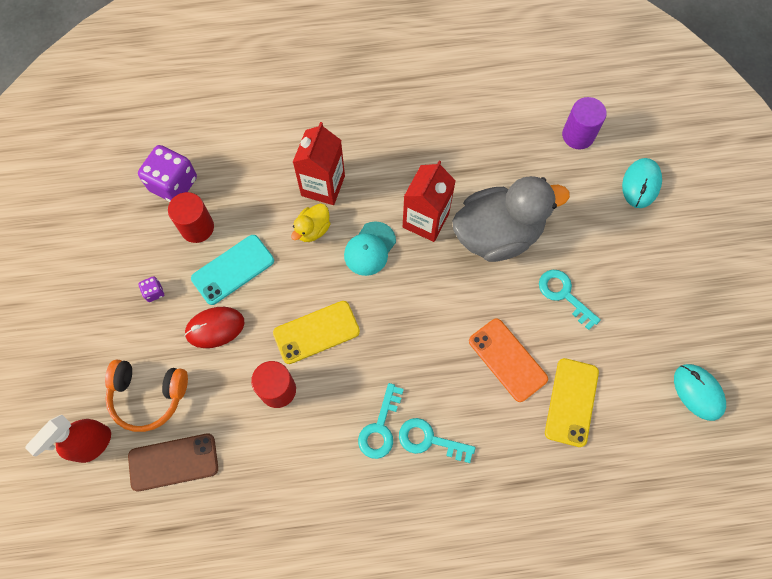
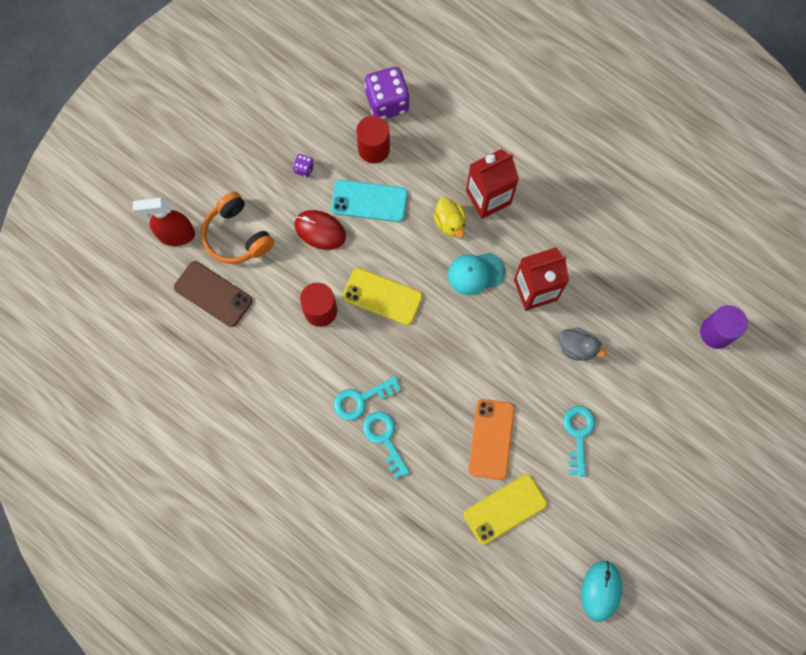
camera: 45 degrees right, 5 degrees up
(312, 229) = (450, 223): yellow duck -> yellow duck turned 105 degrees counterclockwise
(497, 234) = (576, 348): grey duck -> grey duck, size x0.44
(641, 184) = (724, 412): turquoise mouse -> none

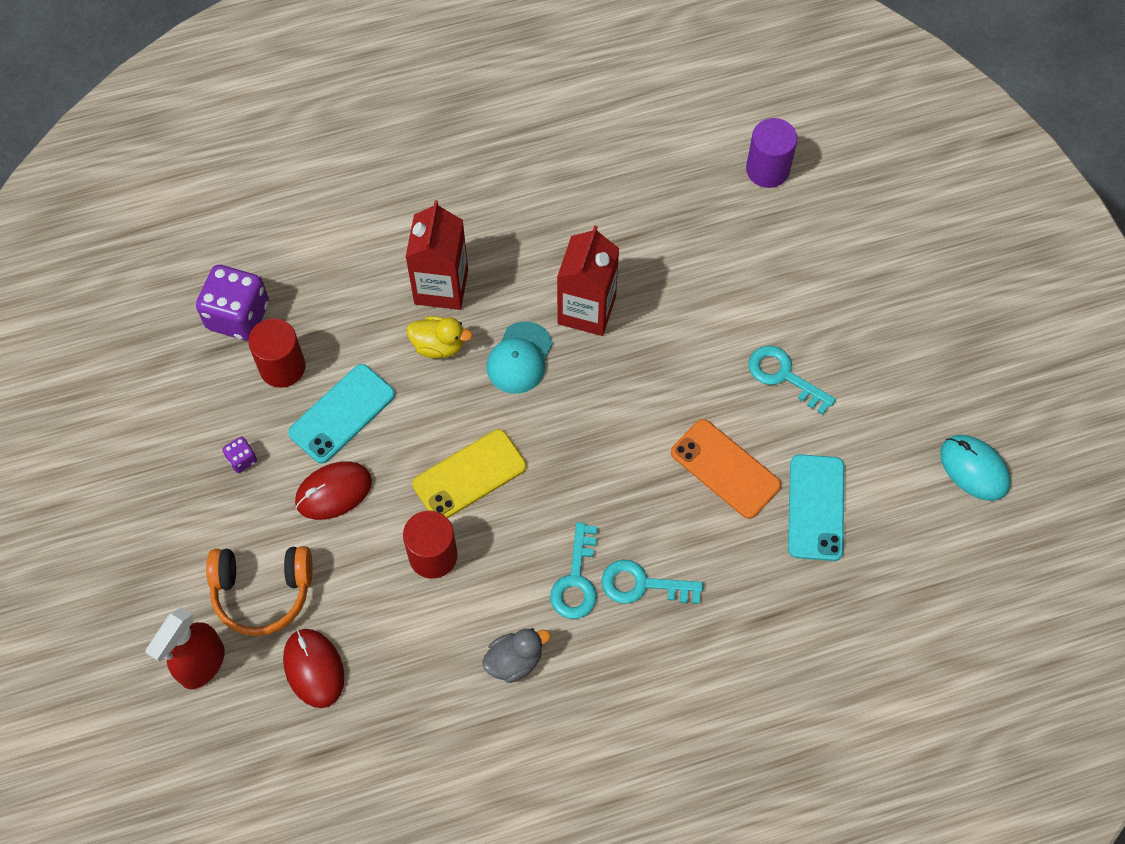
camera: 55 degrees left, 10 degrees down
(213, 294) = (314, 668): brown phone -> red mouse
(505, 509) = (816, 507): yellow phone -> turquoise phone
(576, 348) = (684, 313): grey duck -> grey duck (514, 661)

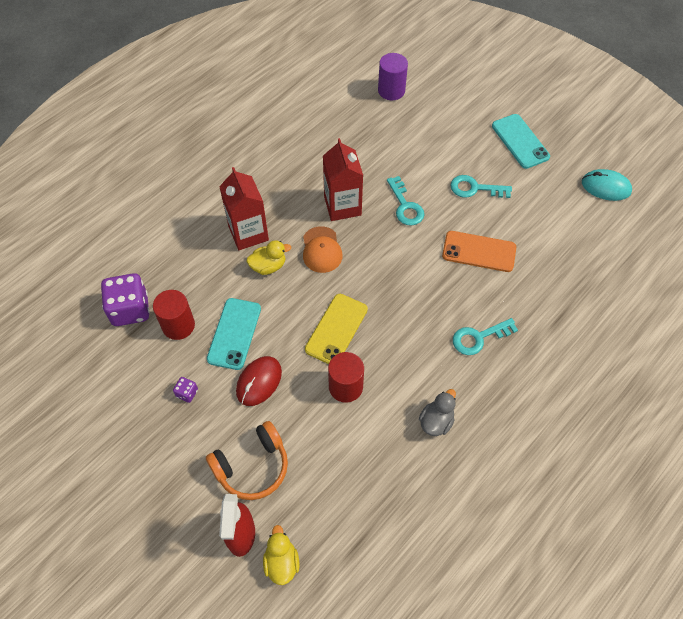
camera: 30 degrees left, 5 degrees down
(227, 721) = (281, 562): none -> yellow duck
(314, 668) = (316, 495): red mouse -> none
(519, 358) = (321, 250): turquoise cap -> orange cap
(576, 580) = (439, 355): turquoise key -> turquoise key (405, 206)
(816, 507) = (541, 247): turquoise phone -> turquoise phone (520, 141)

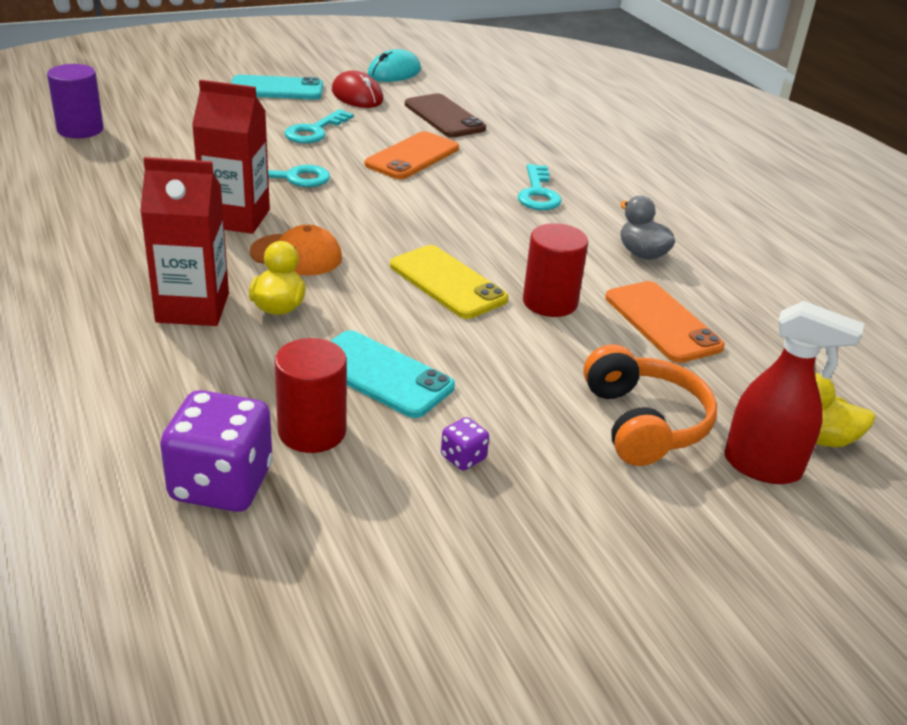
camera: 70 degrees left, 25 degrees down
(259, 382) = (491, 375): red mouse -> red mouse (357, 96)
(358, 453) = (662, 322): none -> orange phone
(555, 244) = (444, 117): none -> brown phone

